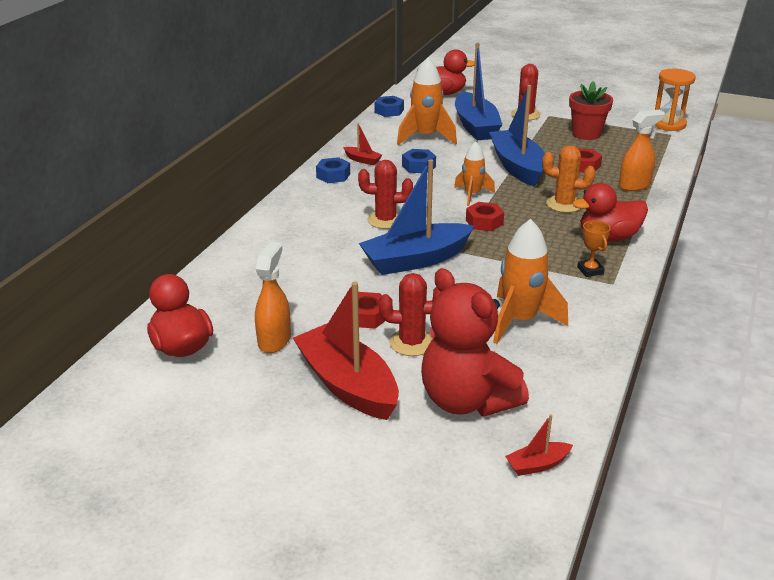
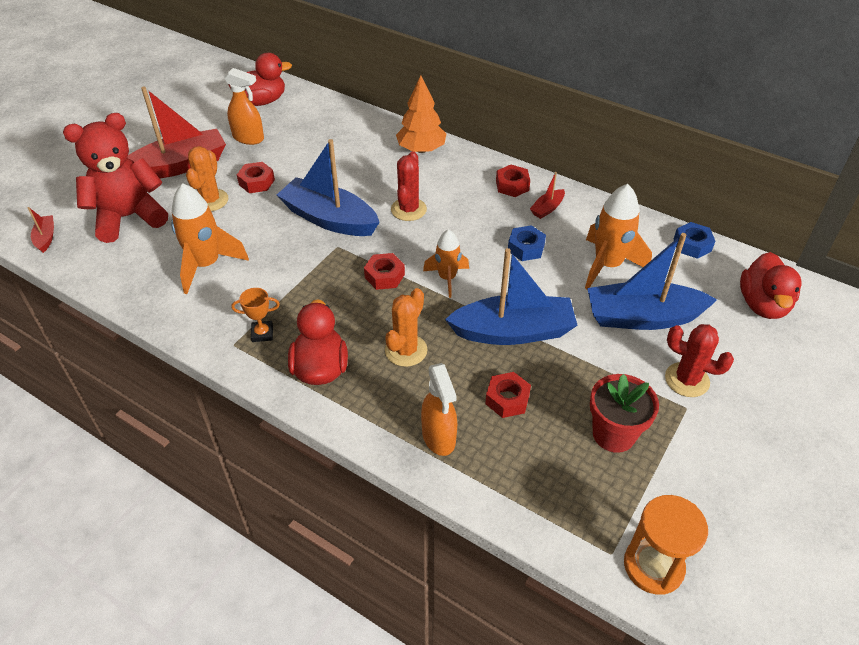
camera: 100 degrees right, 15 degrees up
(281, 223) = (421, 149): none -> orange tree
(333, 175) = (512, 185): blue nut -> red nut
(411, 343) = (210, 200): red cactus -> orange cactus
(415, 260) = (329, 219): blue boat -> blue boat turned 45 degrees counterclockwise

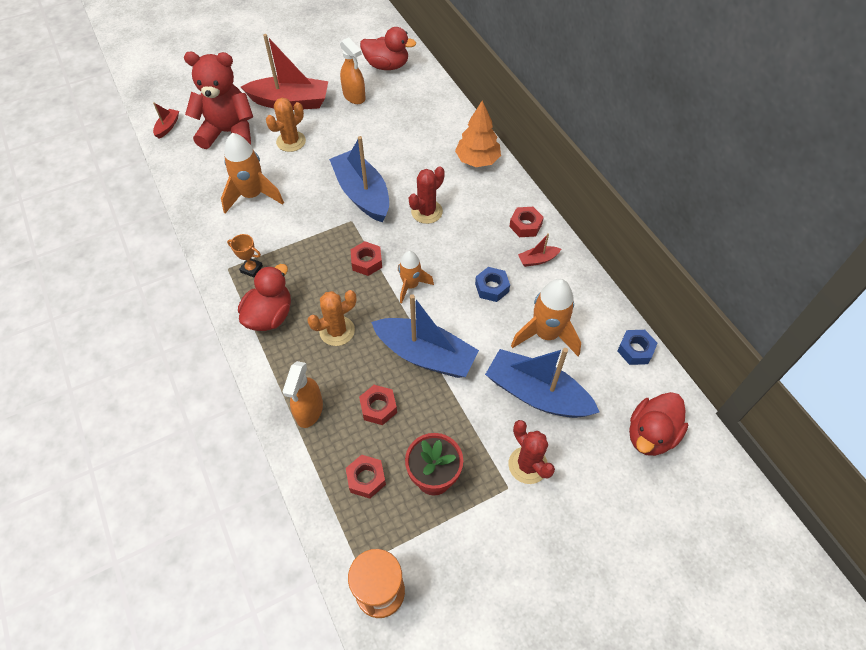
camera: 30 degrees right, 10 degrees up
(256, 182) = (333, 139): red nut -> red nut (366, 478)

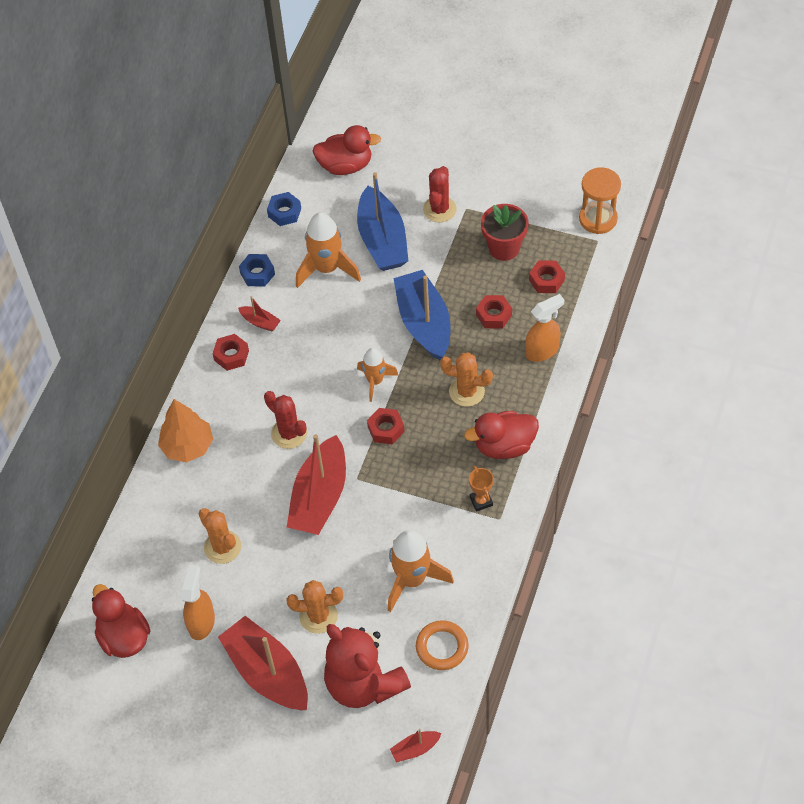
camera: 130 degrees left, 0 degrees up
(198, 177) = (442, 647): none -> orange ring
(362, 194) = (319, 497): blue boat -> red boat
(388, 132) = (222, 547): none -> orange cactus
(426, 212) = (289, 433): red cactus -> red cactus turned 45 degrees clockwise
(492, 287) = (320, 330): blue nut -> blue nut (257, 273)

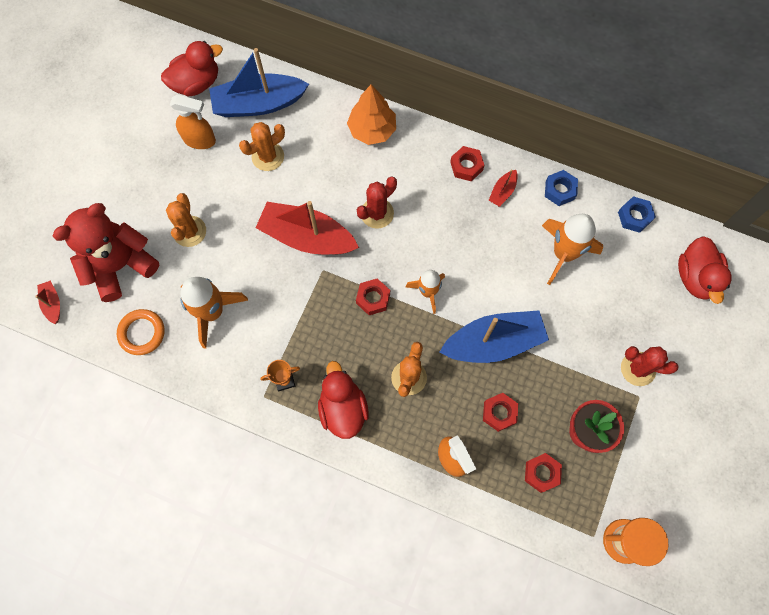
camera: 90 degrees right, 15 degrees up
(267, 672) = (144, 189): red boat -> none
(382, 240) = (598, 308): blue boat -> blue boat (258, 104)

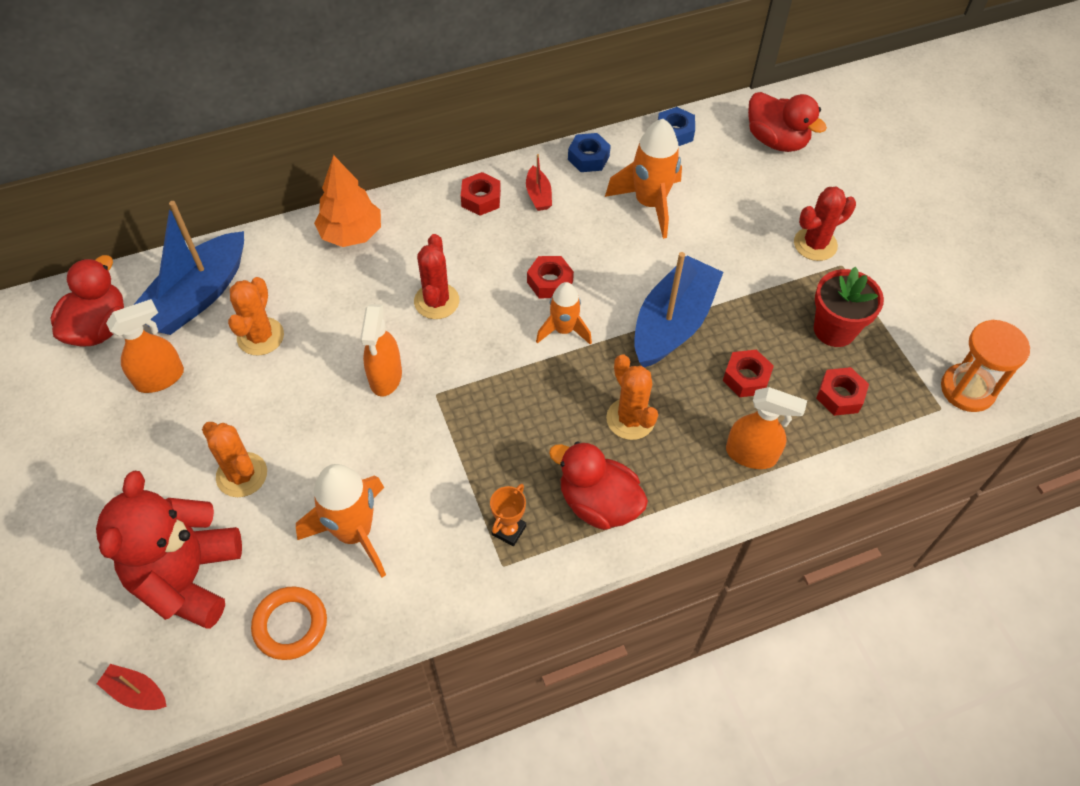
camera: 45 degrees left, 15 degrees down
(307, 237) = (385, 377): red boat -> orange spray bottle
(373, 298) = (516, 378): red nut -> red nut (550, 282)

